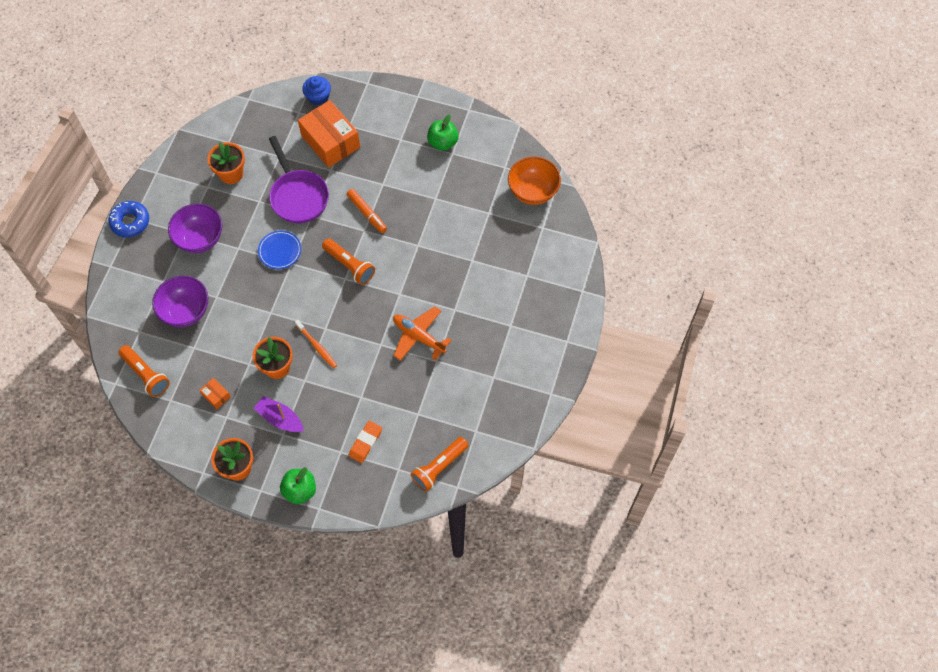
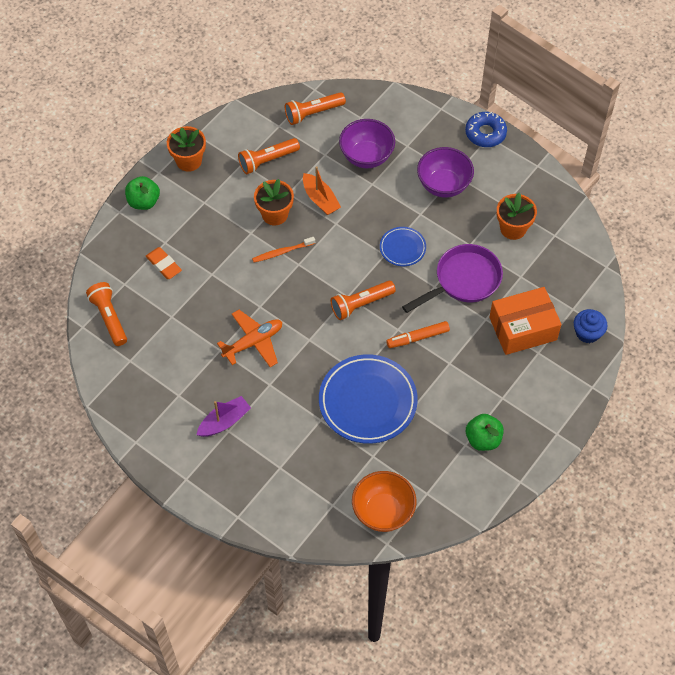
camera: 110 degrees right, 5 degrees down
(216, 395) = (267, 160): orange box -> orange flashlight
(247, 334) = (320, 199): none -> orange boat
(280, 418) = (221, 204): purple boat -> purple boat (224, 421)
(298, 196) = (463, 280): purple pan -> purple pan turned 150 degrees clockwise
(441, 231) = (367, 401): none -> blue plate

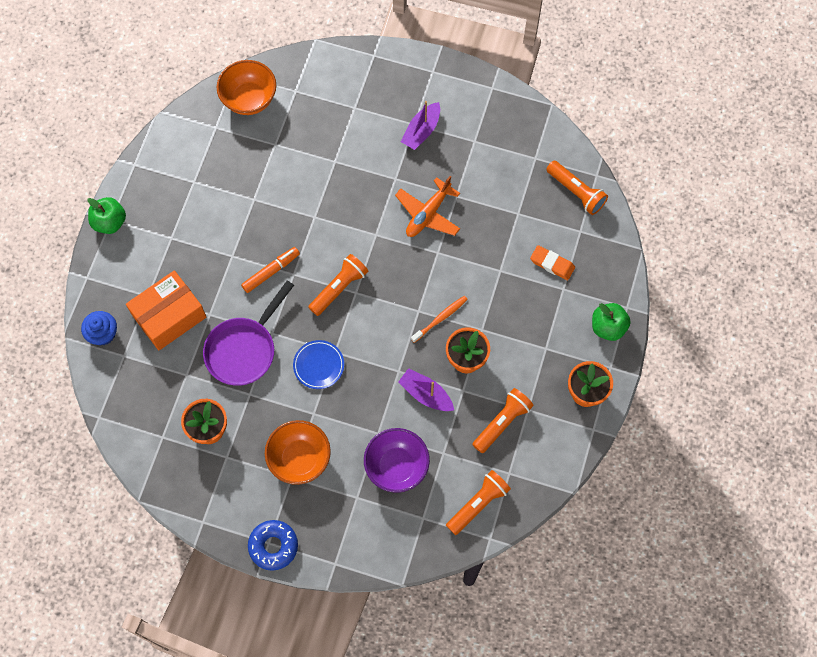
camera: 160 degrees right, 10 degrees up
(320, 199) = (426, 394): orange boat -> purple boat
(367, 401) = (297, 192): blue plate -> none
(443, 185) = (299, 459): purple bowl -> orange bowl
(483, 439) = (178, 192): green apple -> green apple (110, 222)

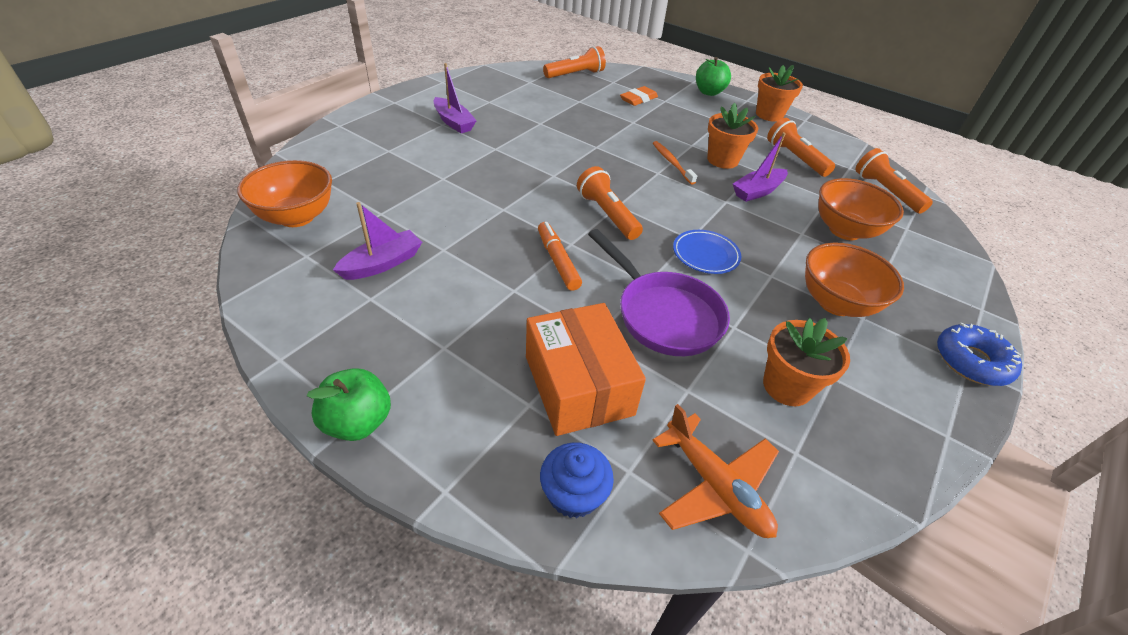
camera: 75 degrees left, 25 degrees down
(225, 172) = (382, 263): none -> purple boat
(396, 466) = (844, 230): purple bowl -> orange bowl
(428, 214) = (549, 141): orange plane -> orange plane (715, 486)

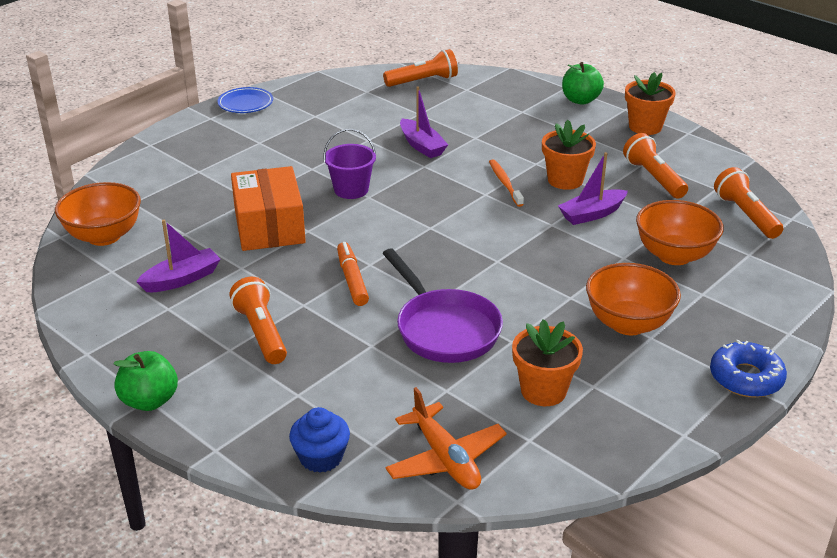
camera: 10 degrees right, 10 degrees down
(454, 122) = (271, 140): purple boat -> purple boat (422, 146)
(536, 168) = (351, 190): none -> purple bucket
(578, 385) = (345, 382): orange box -> orange box (269, 226)
(607, 214) = (415, 237): orange flashlight -> orange flashlight (261, 333)
(638, 99) = (490, 110): orange eraser -> none
(705, 255) = (507, 277): blue plate -> blue plate (245, 103)

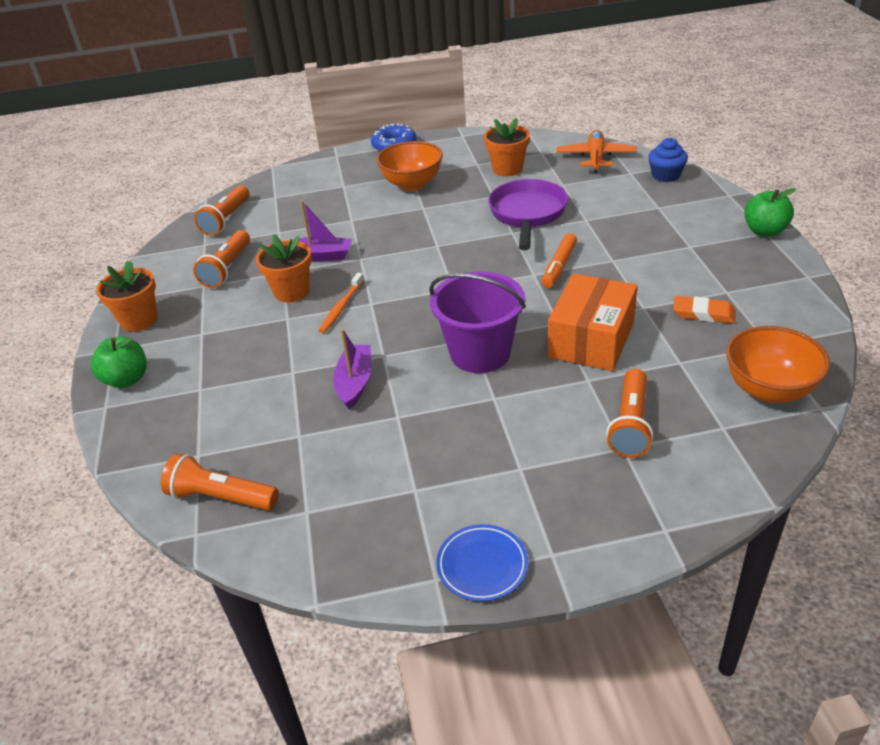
camera: 140 degrees left, 5 degrees up
(182, 279) = (703, 313): purple boat -> orange eraser
(261, 333) = (659, 250): orange flashlight -> orange flashlight (630, 424)
(351, 190) = (480, 353): purple bucket -> purple bucket, size x1.57
(674, 255) = (319, 210): orange bowl -> none

